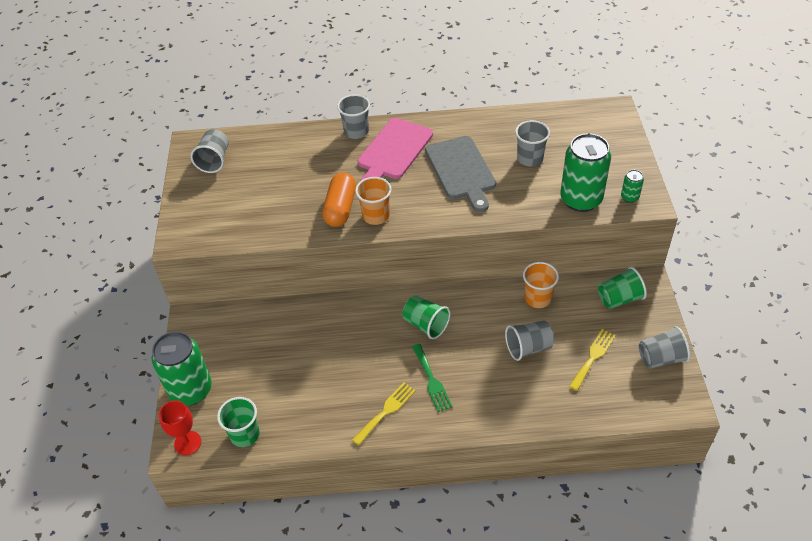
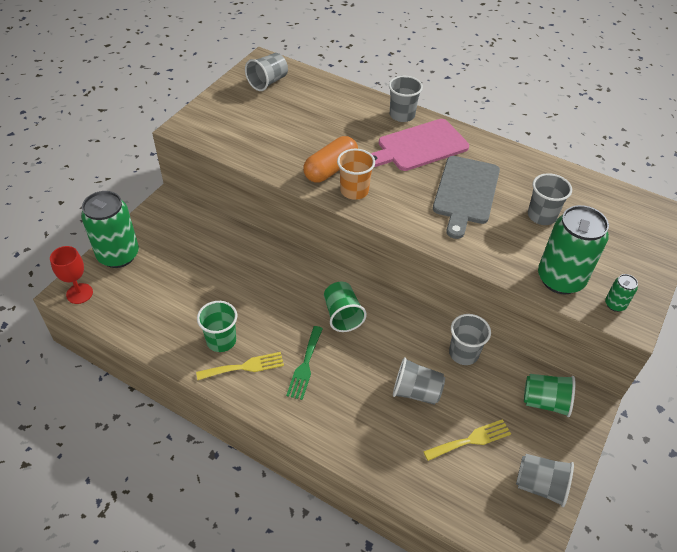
camera: 30 degrees right, 0 degrees up
(244, 434) = (123, 314): green cup -> green cup (221, 340)
(537, 298) = (463, 353): orange cup -> grey cup

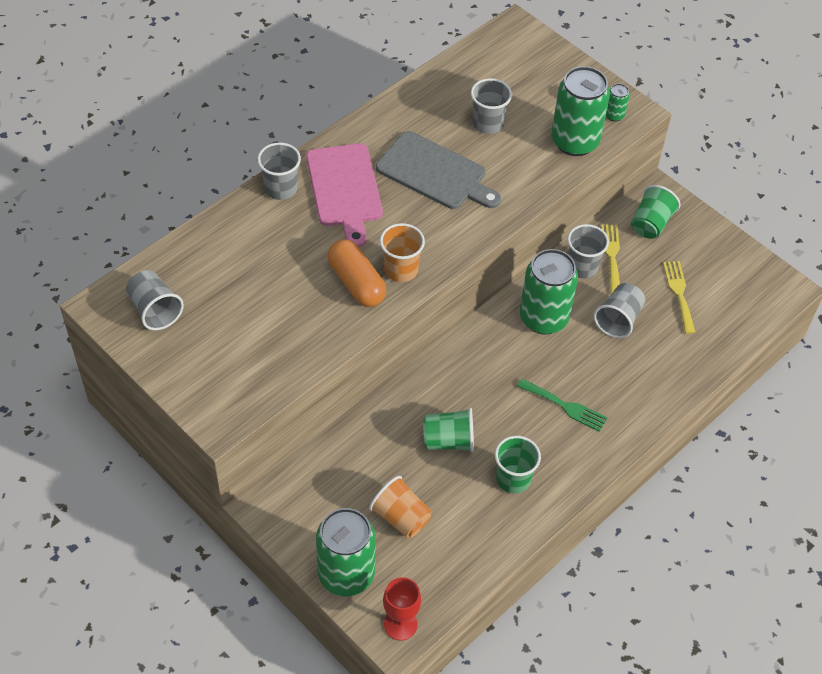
camera: 75 degrees left, 5 degrees up
(171, 276) = (401, 517): none -> orange cup
(244, 367) = (554, 462): yellow fork -> yellow fork (611, 255)
(342, 315) = (507, 357): green cup -> green cup (449, 441)
(393, 334) = (543, 318): none -> green can
(540, 485) = (732, 259): grey cup -> none

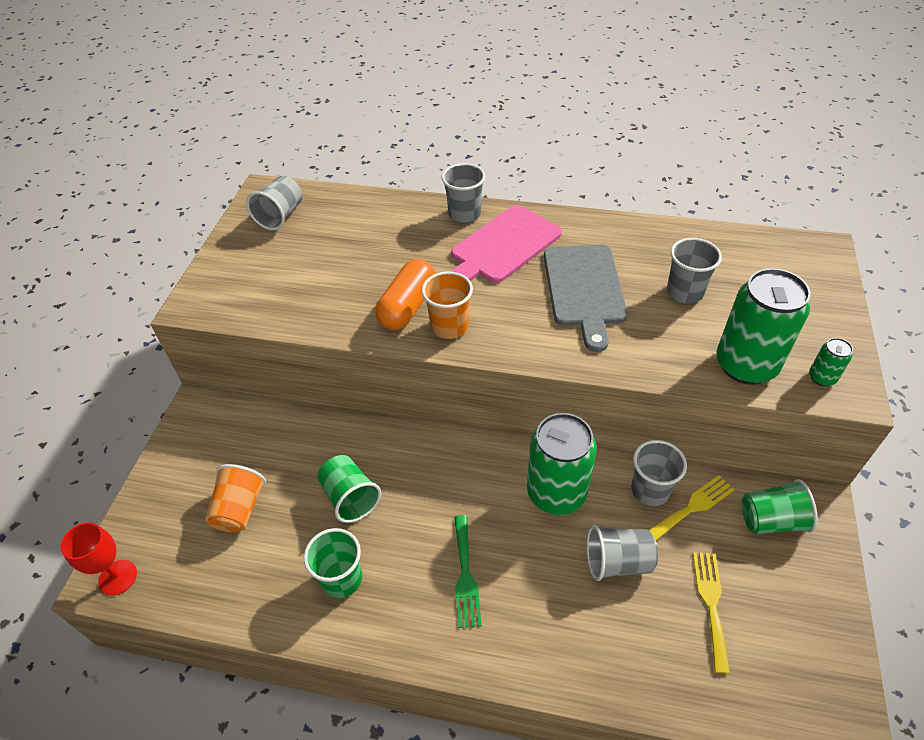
camera: 60 degrees right, 5 degrees down
(346, 574) = (155, 503): green can -> none
(679, 293) = (711, 603): yellow fork -> yellow fork turned 45 degrees counterclockwise

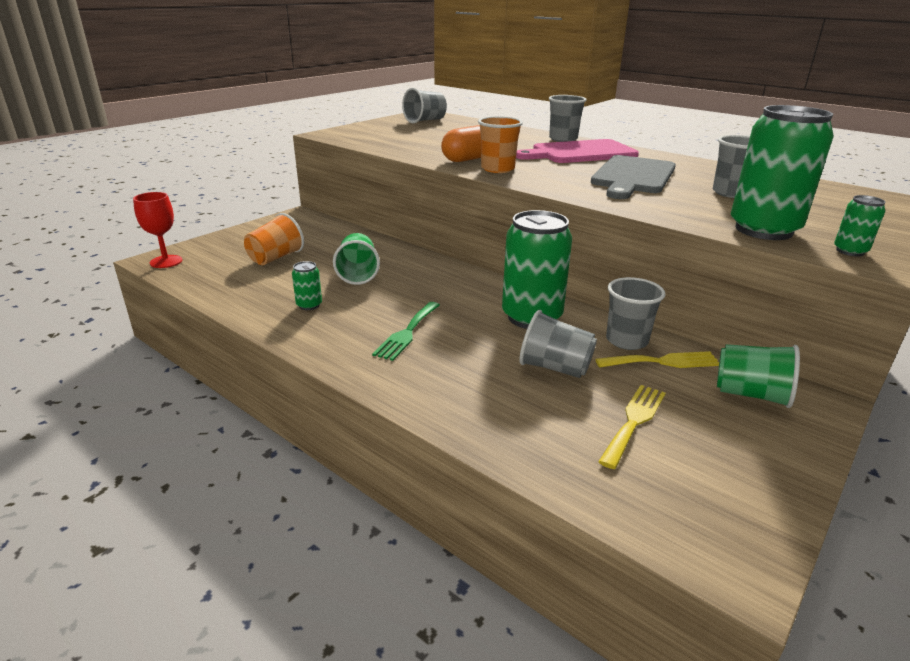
camera: 25 degrees right, 20 degrees down
(341, 578) = (309, 305): green cup -> green can

